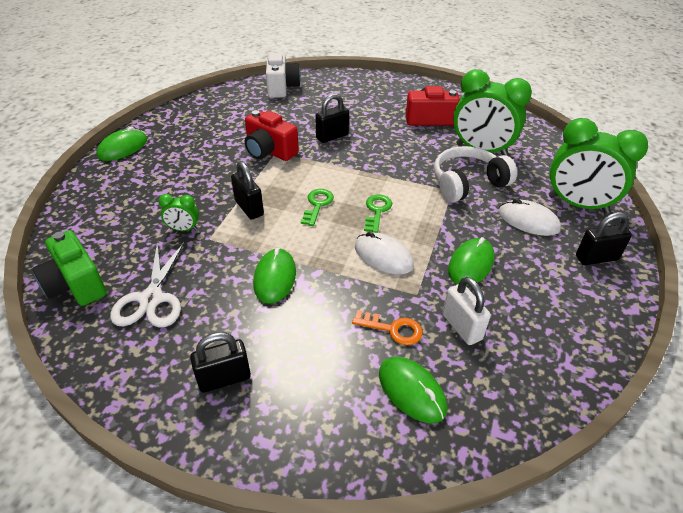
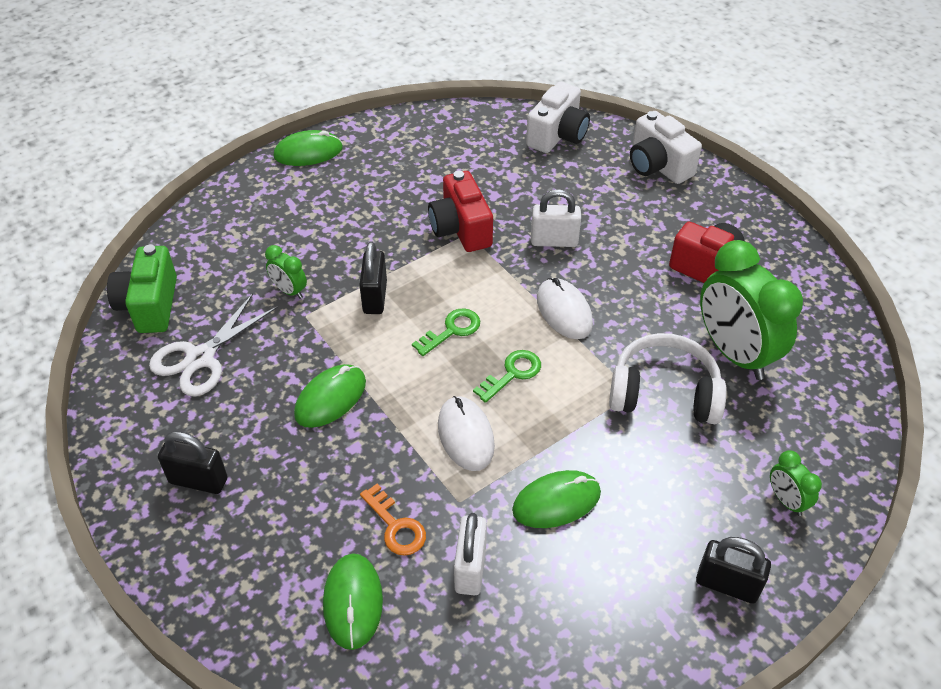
camera: 35 degrees right, 5 degrees up
(332, 136) = (554, 241): black padlock -> white padlock
(352, 83) = (658, 166): none -> white camera
(528, 221) = (690, 486): white mouse -> white mouse (564, 311)
(577, 204) = (786, 500): green clock -> green clock, size x0.45

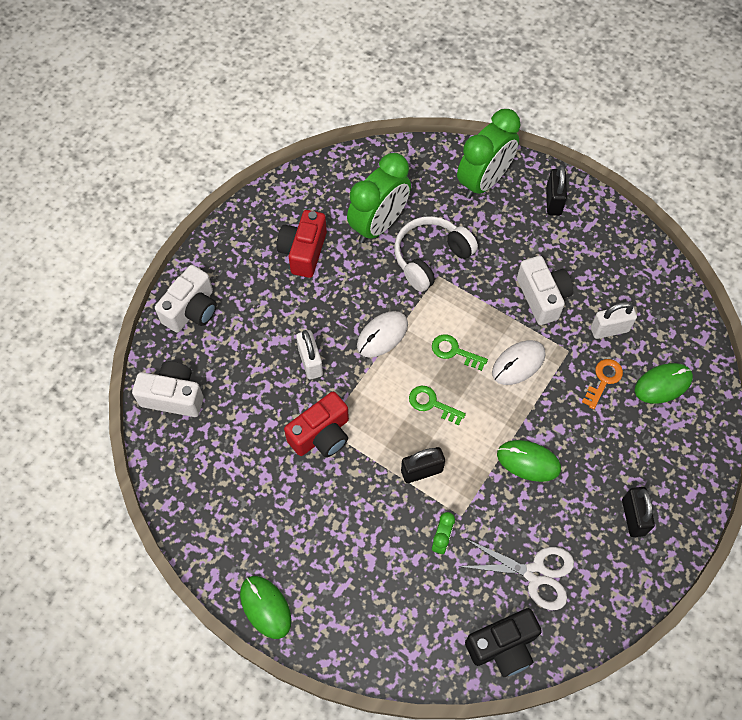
camera: 110 degrees left, 15 degrees up
(150, 305) = (503, 646): green camera -> black camera
(556, 501) = (542, 297): green mouse -> white camera
(664, 393) = (431, 258): white headphones -> white headphones turned 60 degrees clockwise
(786, 500) = (484, 181): green clock -> green clock, size x2.23

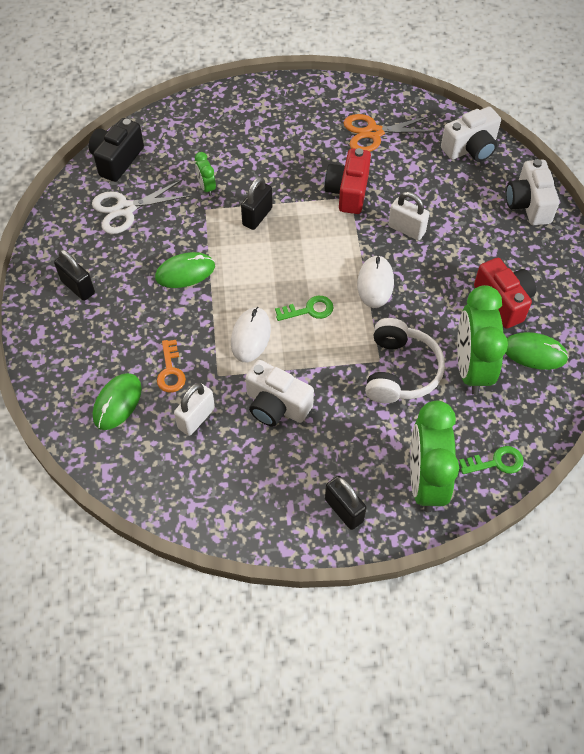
camera: 140 degrees right, 5 degrees down
(236, 481) = (374, 133): none -> orange scissors
(265, 607) = (284, 89): green mouse -> green mouse (534, 353)
(432, 404) = (290, 262): green key -> green key (496, 462)

